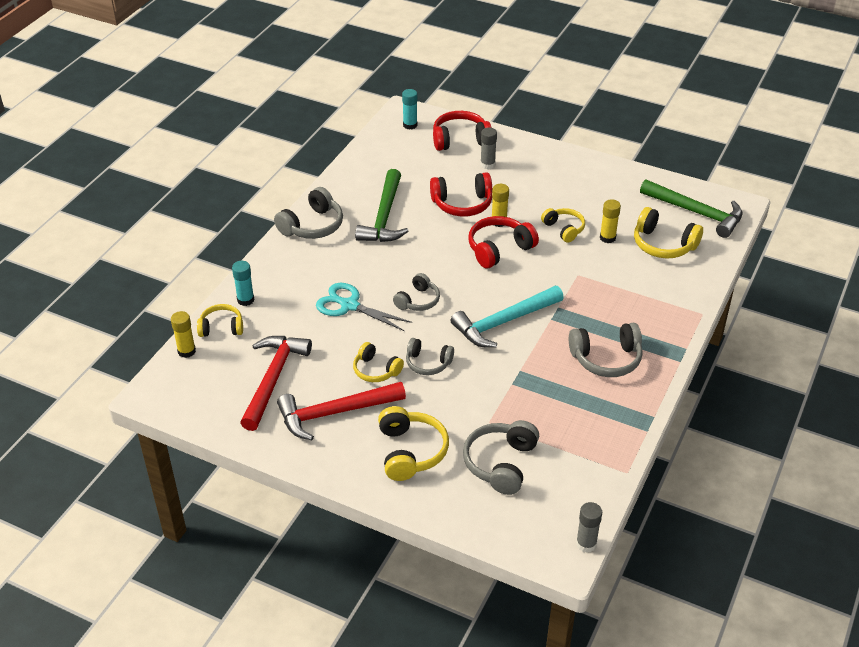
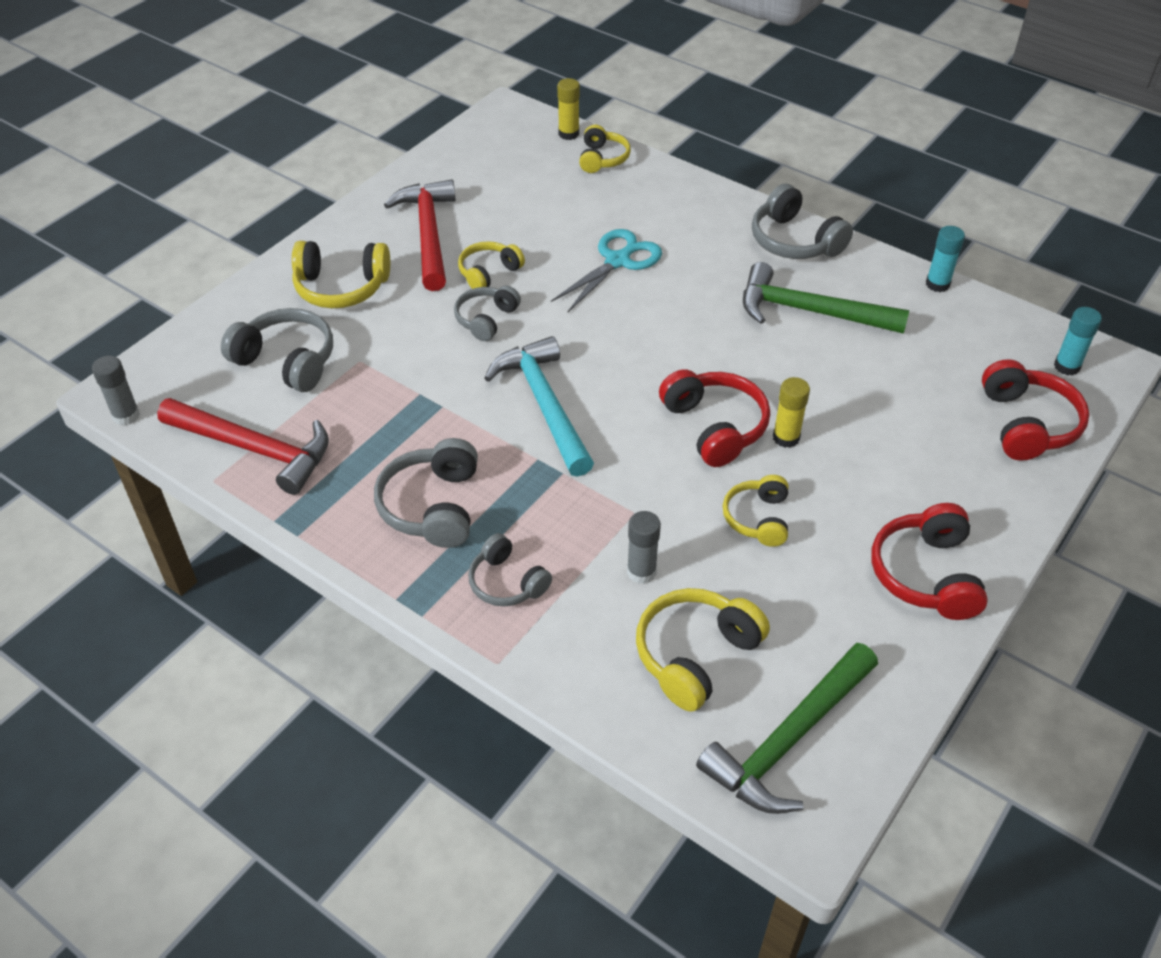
camera: 100 degrees right, 5 degrees up
(245, 300) = (649, 178): turquoise glue stick -> turquoise glue stick (937, 284)
(273, 379) = (502, 192): red hammer -> red hammer (255, 449)
(418, 301) = (612, 324): grey headphones -> grey headphones (507, 582)
(462, 204) = (837, 401): red headphones -> red headphones (925, 574)
(487, 164) = (950, 448): grey glue stick -> grey glue stick (641, 572)
(564, 229) = (757, 518): yellow headphones -> yellow headphones turned 120 degrees clockwise
(607, 238) = (726, 574): yellow glue stick -> none

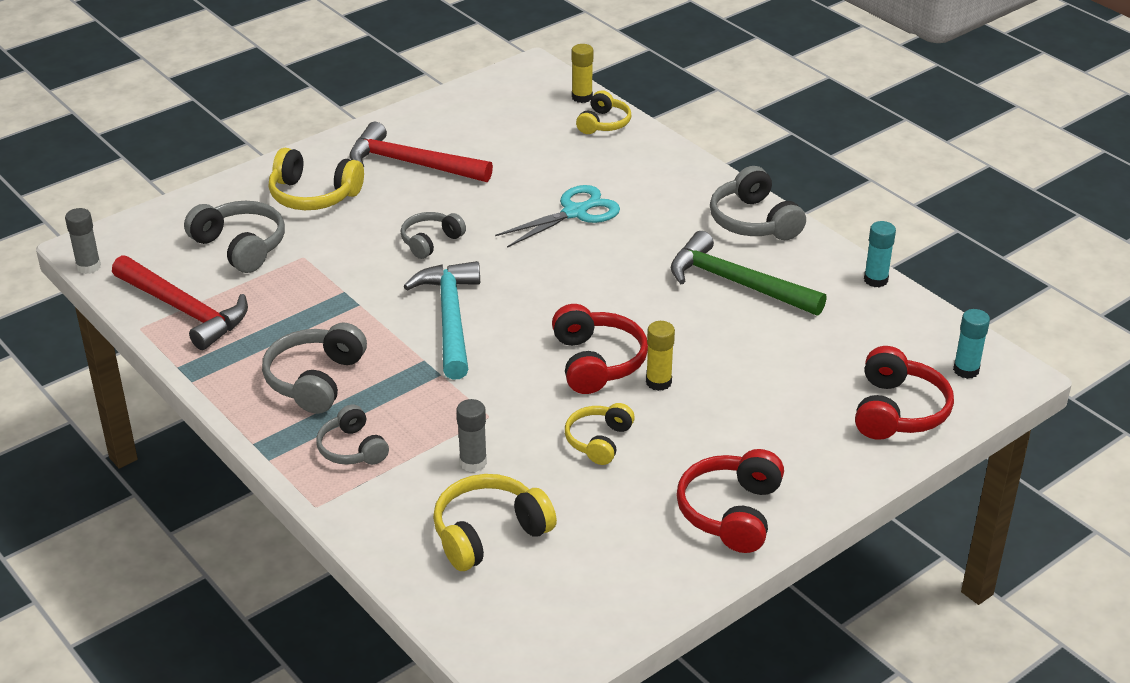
camera: 15 degrees right, 10 degrees down
(429, 234) = (411, 163): red hammer -> red hammer turned 75 degrees counterclockwise
(488, 273) = (451, 204): yellow headphones -> none
(788, 740) = (538, 611): green hammer -> none

